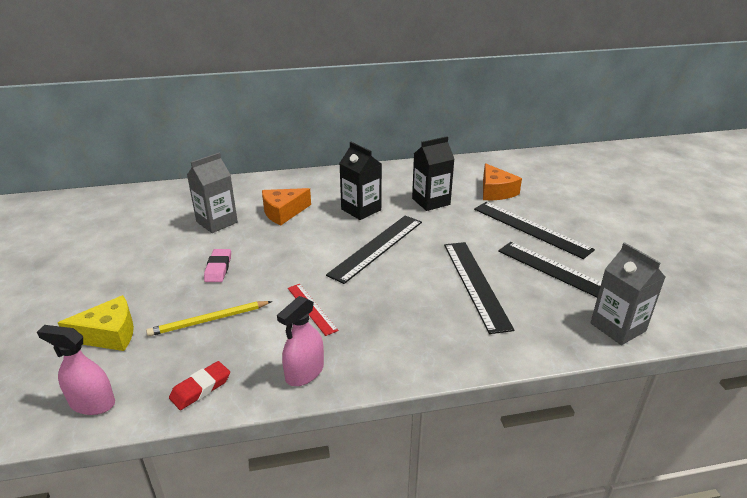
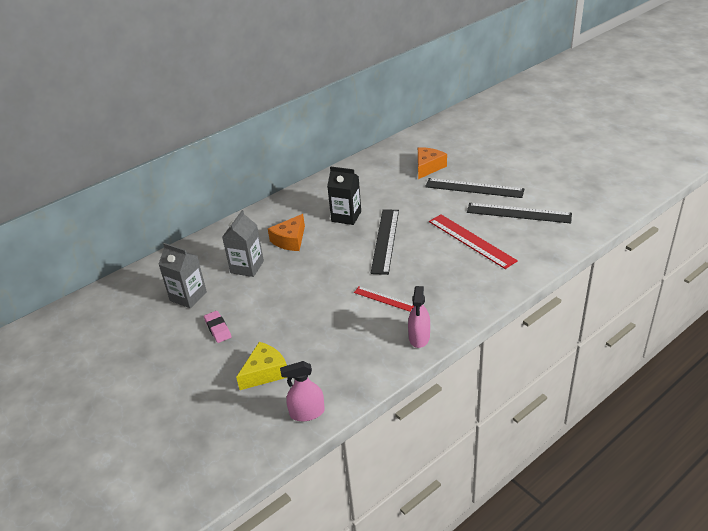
camera: 25 degrees left, 5 degrees up
(200, 388) = (366, 374): red eraser -> none
(209, 320) = (323, 335): yellow pencil -> none
(218, 268) = (289, 299): pink eraser -> pink eraser (218, 329)
(431, 201) = (390, 191): black carton -> none
(475, 284) = (471, 241): black ruler -> red ruler
(496, 191) = (428, 167): orange cheese -> orange cheese turned 105 degrees counterclockwise
(617, 327) = (571, 235): grey carton -> grey carton (188, 296)

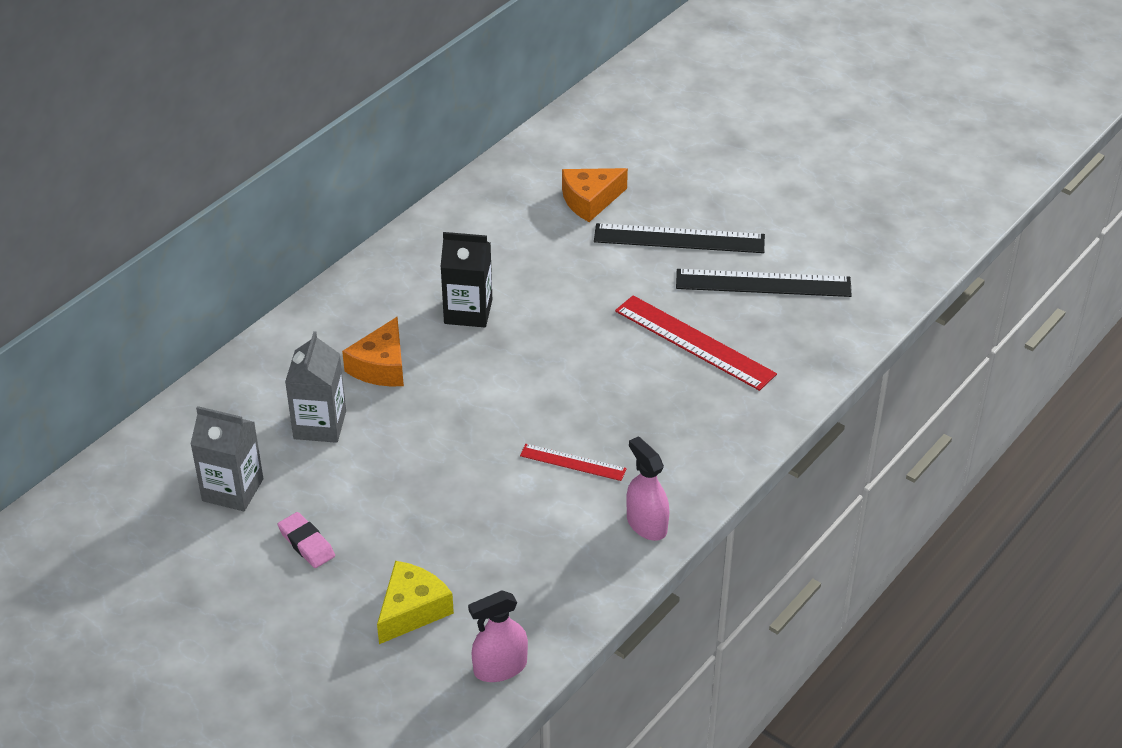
camera: 15 degrees left, 5 degrees up
(385, 240) = (549, 354): black ruler -> none
(419, 337) = (646, 524): pink spray bottle -> pink spray bottle turned 150 degrees clockwise
(428, 167) = (590, 200): orange cheese -> orange cheese turned 135 degrees counterclockwise

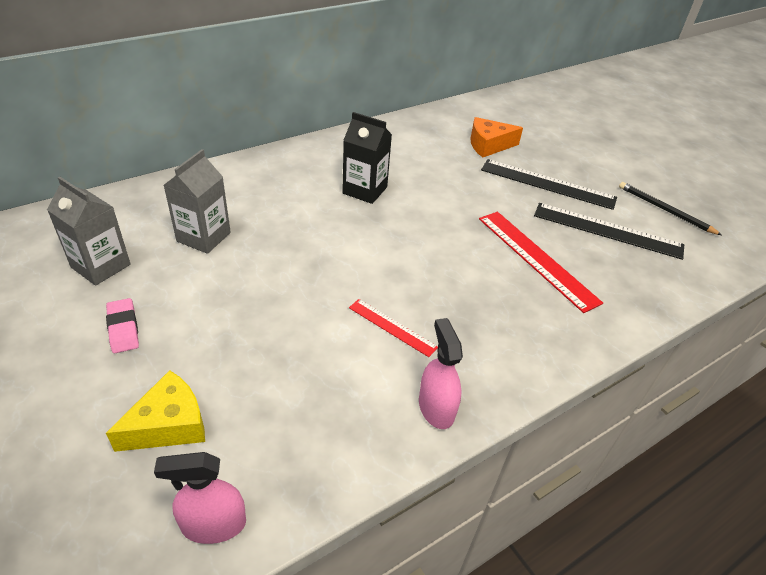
camera: 15 degrees right, 0 degrees up
(381, 366) = (277, 209): orange cheese -> none
(823, 236) = (665, 210): none -> black pencil

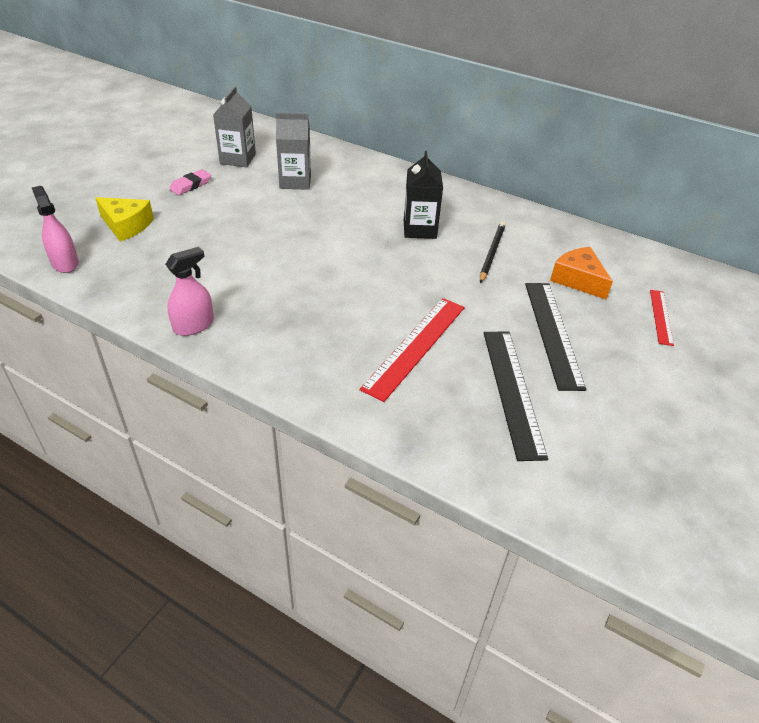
camera: 65 degrees right, 0 degrees up
(392, 327) = (263, 285): red ruler -> red ruler (661, 317)
(665, 210) = (607, 437): black pencil -> black pencil (492, 253)

